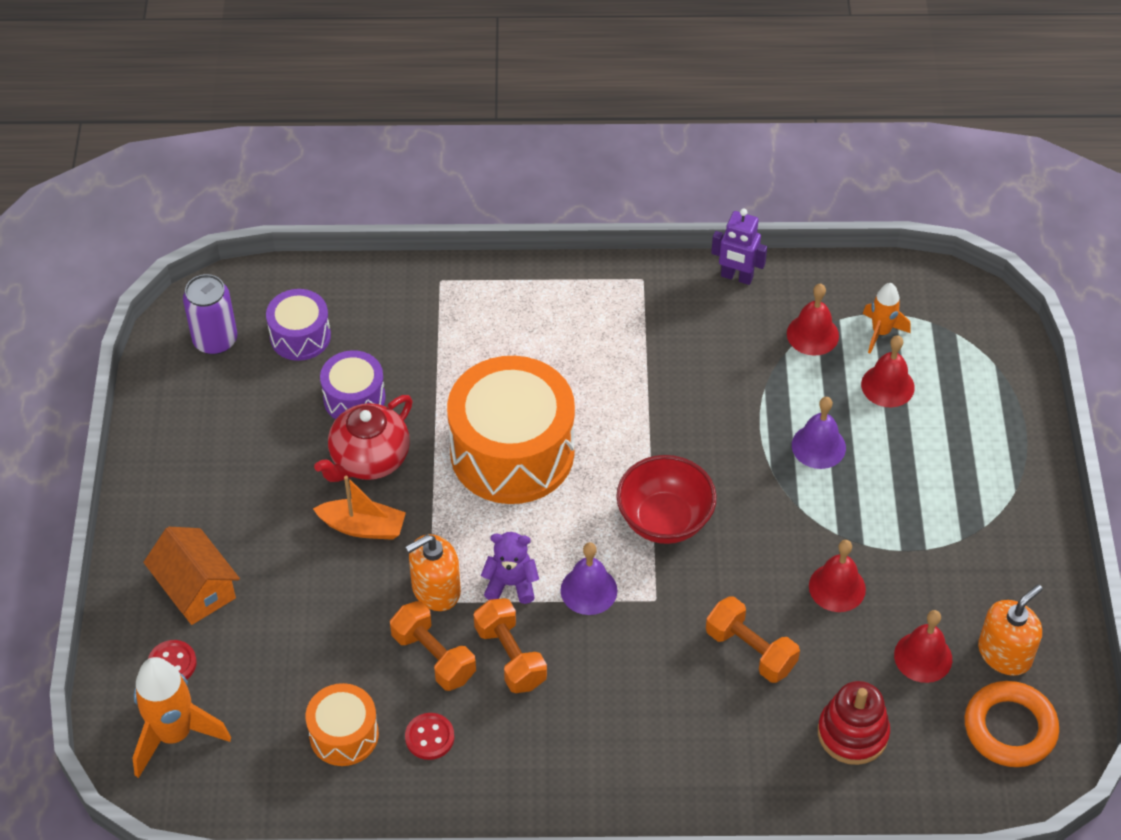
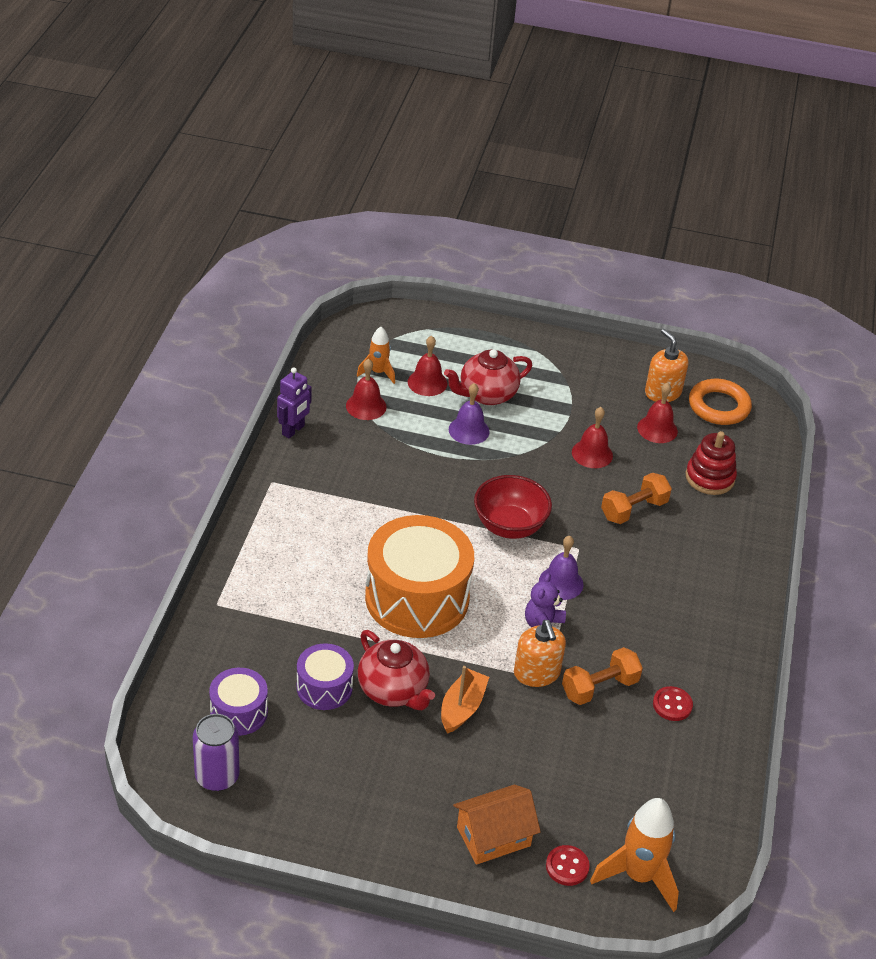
camera: 80 degrees left, 10 degrees down
(344, 734) = (660, 758): orange drum -> none
(510, 656) = (609, 641): orange dumbbell -> none
(896, 452) = (486, 394): none -> red teapot

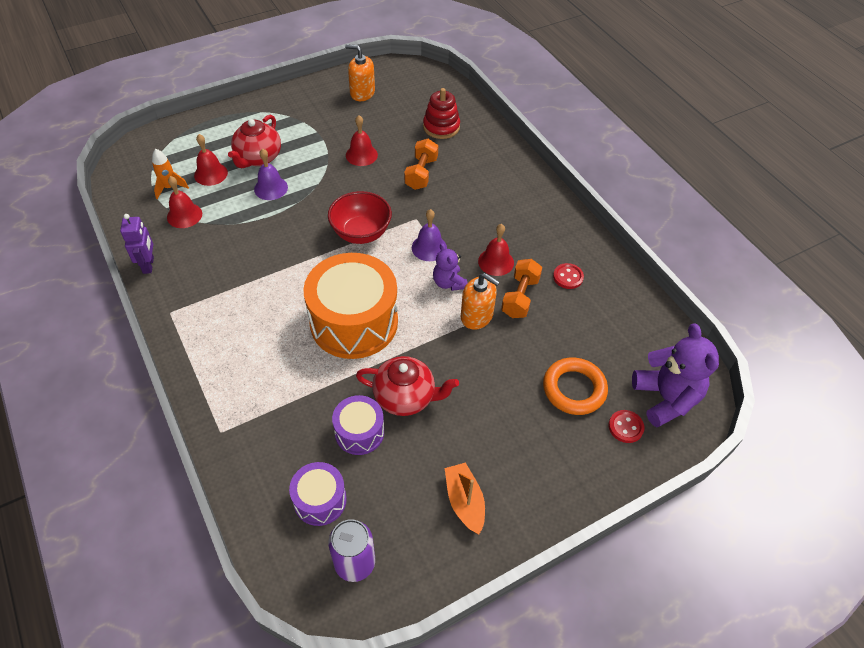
camera: 40 degrees left, 10 degrees up
(462, 708) = (459, 374): orange boat -> orange boat (464, 501)
(493, 836) = (567, 445): orange house -> none
(638, 876) = (665, 398): orange rocket -> purple teddy bear
(657, 429) = (382, 116): red bell -> red bell (496, 262)
(719, 406) = (401, 82): orange ring -> orange ring (574, 389)

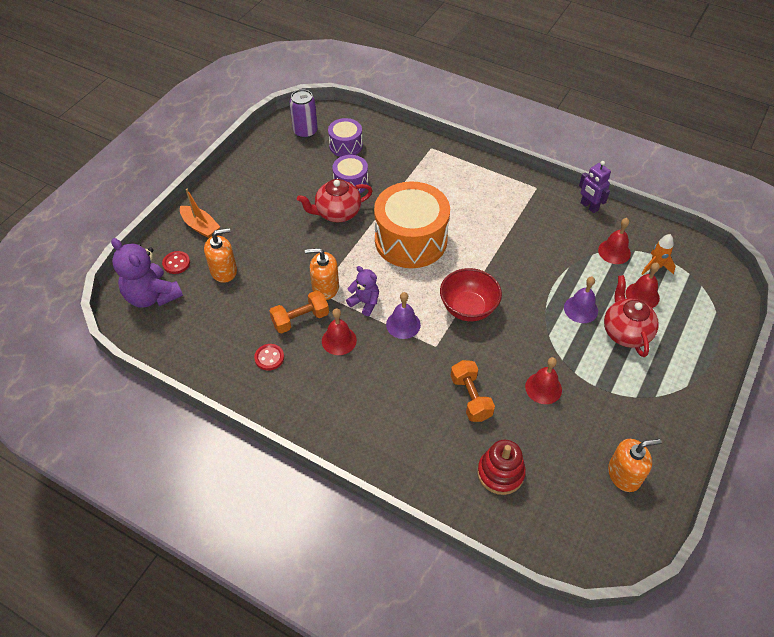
camera: 150 degrees right, 0 degrees up
(464, 501) = (263, 179): orange boat -> orange boat (200, 226)
(520, 297) = (300, 319): orange dumbbell -> orange dumbbell turned 75 degrees clockwise
(574, 389) = (224, 271): orange ring -> orange soap dispenser

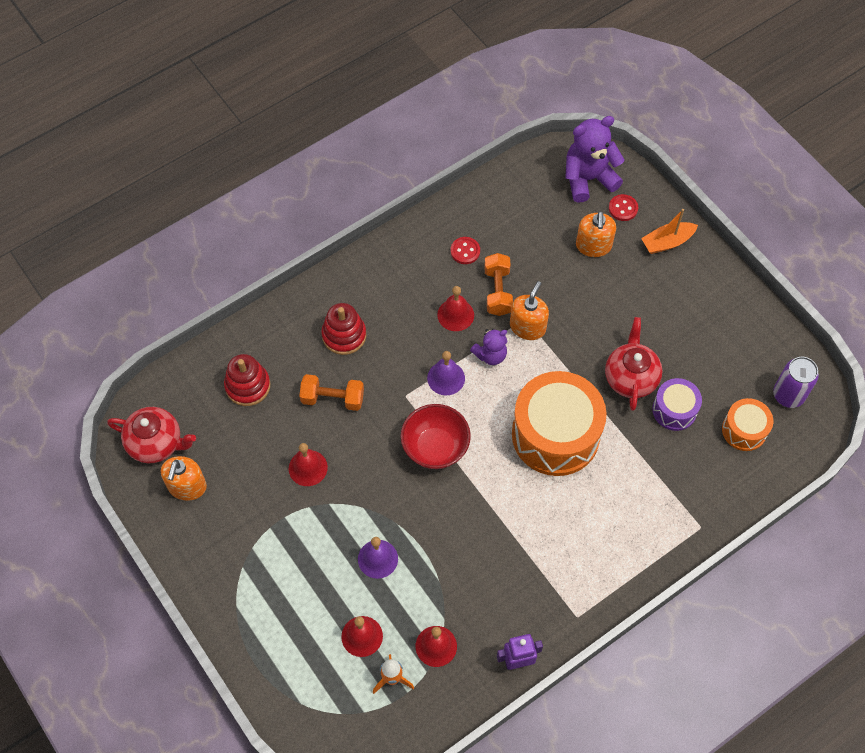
camera: 115 degrees right, 10 degrees up
(345, 145) = (744, 430): purple drum -> orange drum
(404, 416) = (344, 335): none -> red stacking toy
(625, 332) = (327, 586): red teapot -> red teapot (156, 443)

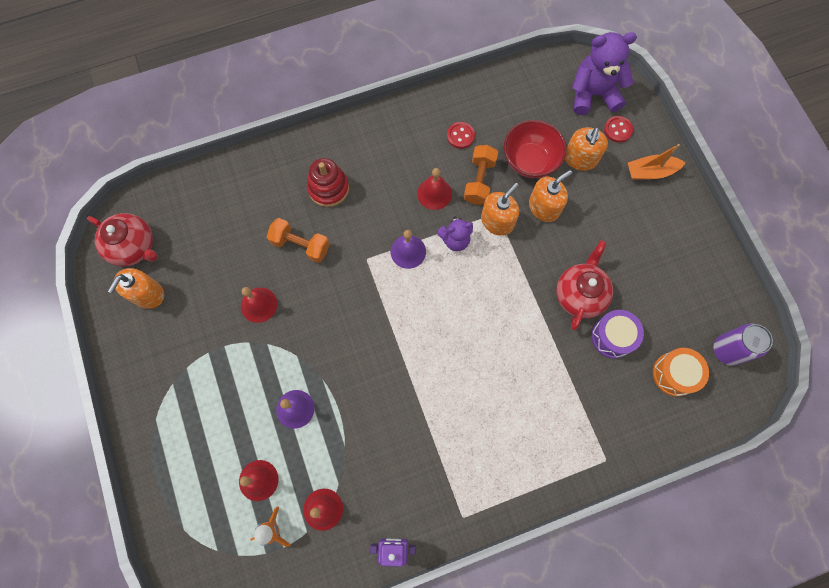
camera: 15 degrees right, 10 degrees up
(248, 386) = (229, 214): red stacking toy -> none
(435, 447) = (379, 315): red bowl -> red bowl (530, 161)
(555, 435) = (493, 332): orange drum -> none
(571, 302) = (544, 207): none -> orange soap dispenser

